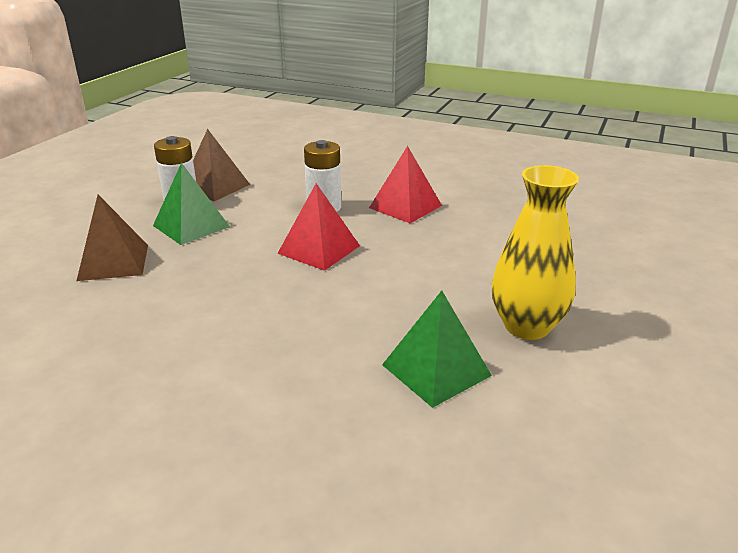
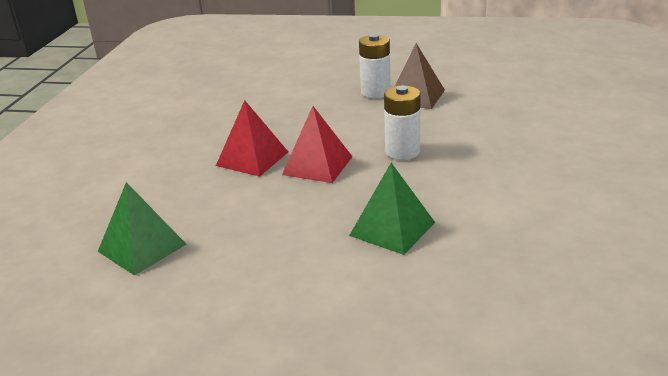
camera: 80 degrees right, 0 degrees up
(114, 262) = (270, 96): brown pyramid -> none
(191, 226) = (336, 106): green pyramid -> green pyramid (392, 229)
(405, 206) = (431, 193): red pyramid -> red pyramid (252, 158)
(526, 326) = (207, 290): yellow vase -> none

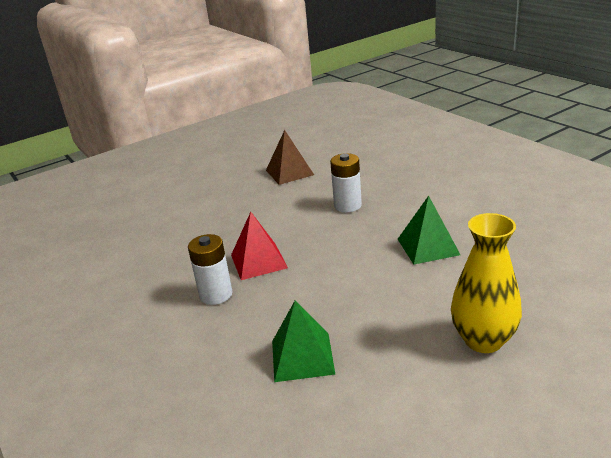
camera: 45 degrees left, 0 degrees up
(268, 336) = (483, 340): none -> yellow vase
(317, 165) = (312, 240): red pyramid -> none
(375, 92) = (258, 182): white battery -> white battery (216, 294)

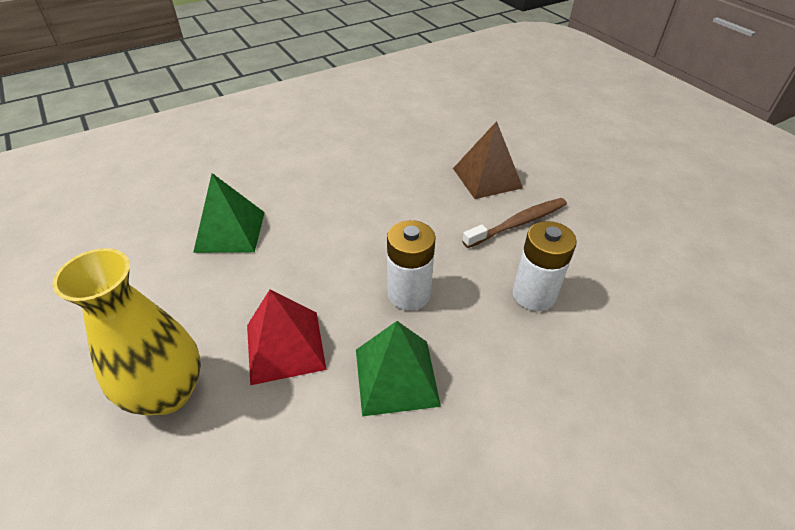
camera: 90 degrees right, 15 degrees up
(216, 294) = (355, 175): white battery -> white battery (409, 294)
(258, 261) = (407, 204): red pyramid -> red pyramid (285, 346)
(279, 213) = (518, 223): none -> brown toothbrush
(289, 172) = (644, 237): brown pyramid -> brown pyramid (487, 178)

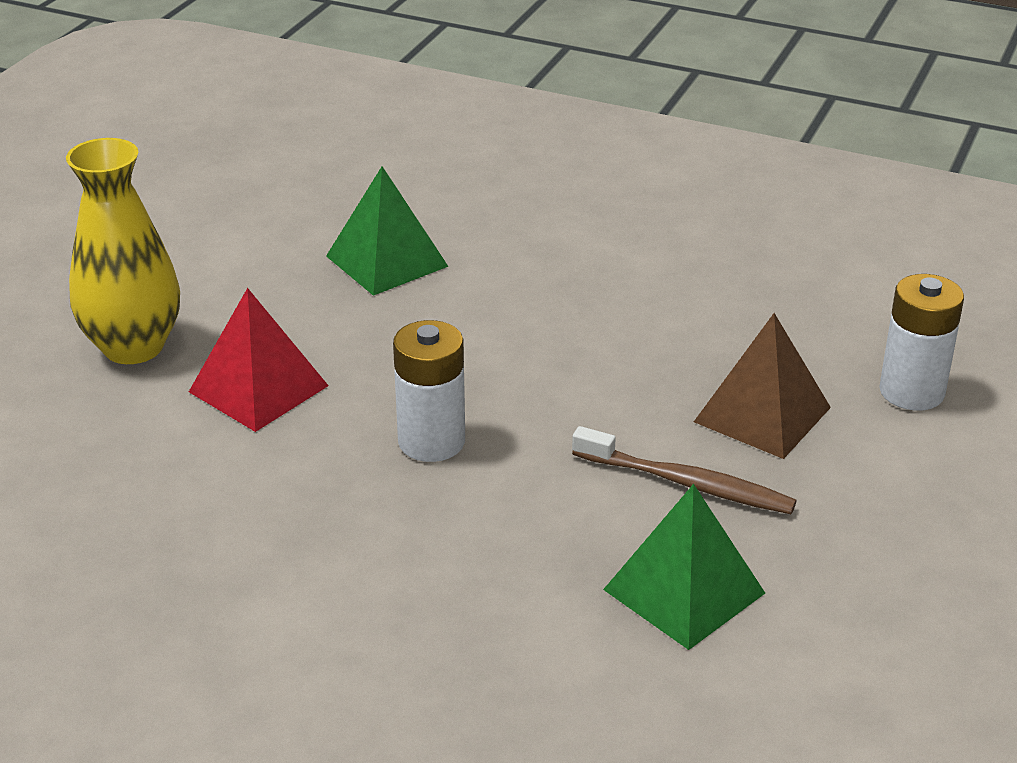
camera: 55 degrees right, 10 degrees down
(396, 376) = (293, 486): green pyramid -> green pyramid (684, 591)
(533, 295) = (547, 549): white battery -> white battery (911, 392)

